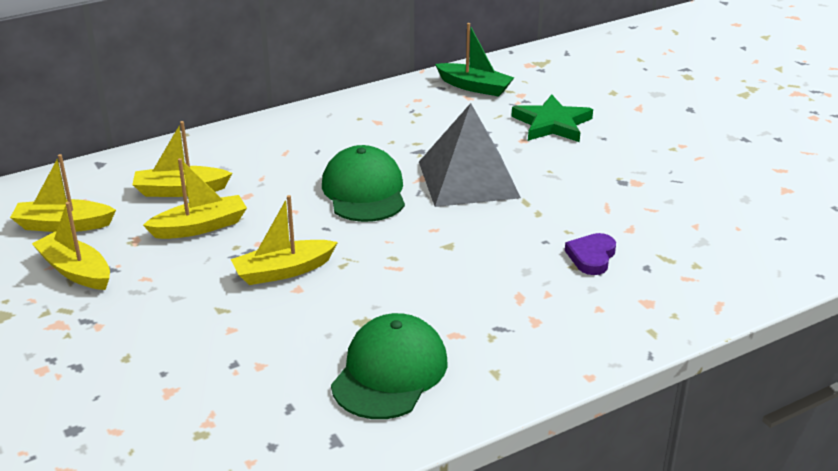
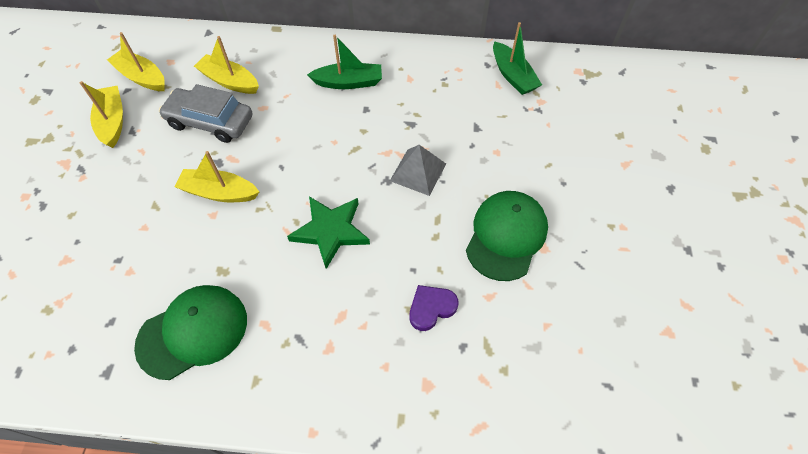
camera: 35 degrees right, 25 degrees up
(200, 227) = (210, 122): yellow boat -> grey car
(318, 145) = (348, 82): none -> green boat
(364, 191) = (337, 144): green cap -> green cap (506, 236)
(468, 179) = (418, 172): grey pyramid -> grey pyramid, size x0.59
(552, 124) = (536, 146): green star -> green star (331, 231)

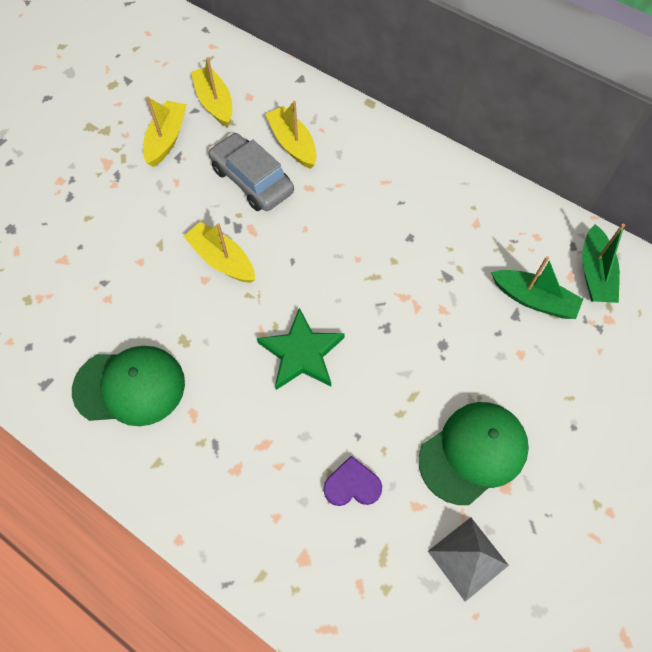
camera: 30 degrees right, 5 degrees up
(348, 82) = (409, 199): green boat -> green boat (533, 299)
(418, 172) = (423, 334): grey pyramid -> grey pyramid (467, 558)

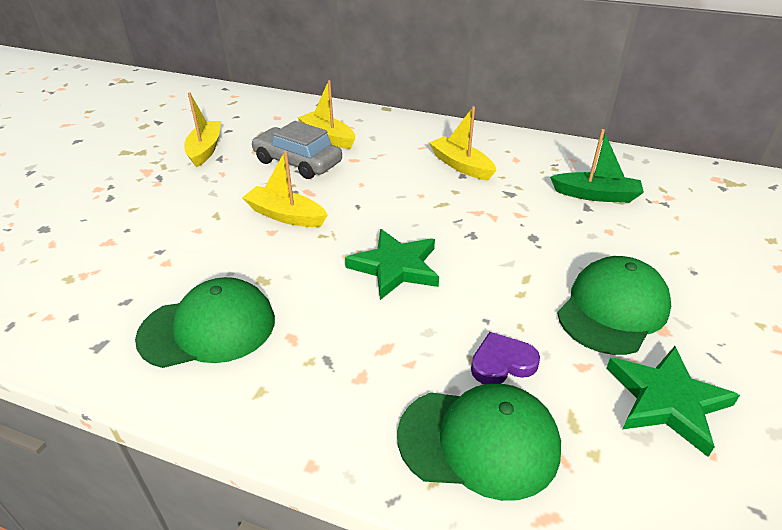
camera: 15 degrees left, 25 degrees down
(215, 103) = (246, 124): yellow boat -> yellow boat (461, 166)
(304, 553) = (479, 441): none -> green cap
(467, 558) = (667, 400): grey pyramid -> green star
(594, 273) = (635, 172): green boat -> none

